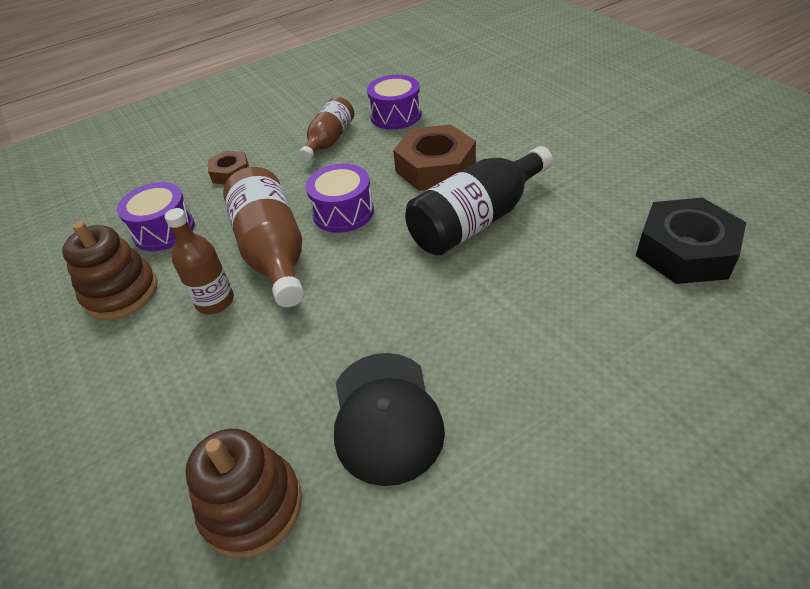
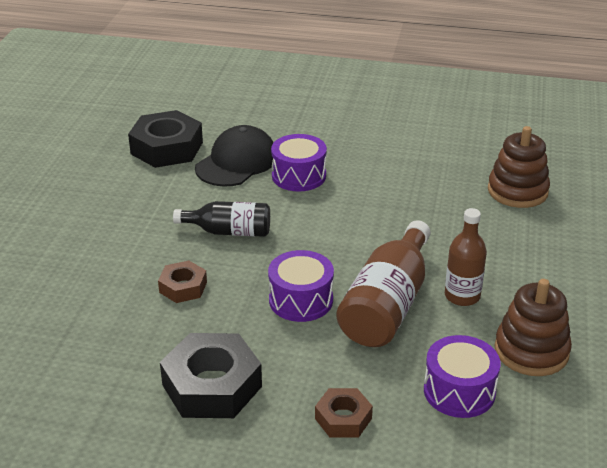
camera: 140 degrees left, 10 degrees down
(329, 140) = (212, 386): brown bottle -> black nut
(386, 416) = (420, 183): black cap -> black cap (237, 162)
(395, 116) = (115, 367): purple drum -> purple drum (299, 176)
(435, 167) = (183, 287): brown nut -> brown nut, size x0.55
(477, 220) = (229, 231): black bottle -> black bottle, size x0.62

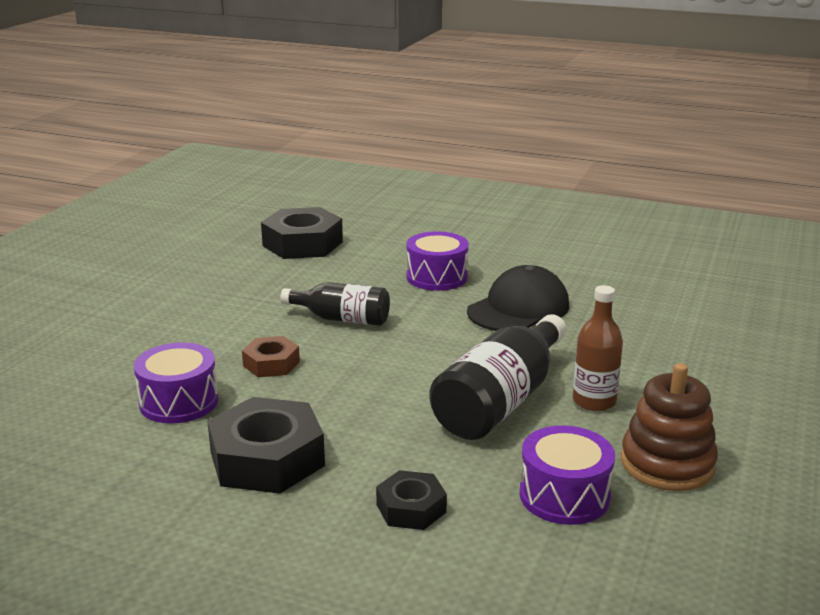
camera: 10 degrees right, 10 degrees down
(237, 162) = (373, 261): black cap -> black cap (518, 308)
(301, 300) = (400, 387): purple drum -> purple drum (179, 402)
(343, 418) = (411, 508): brown nut -> black nut
(387, 305) = (501, 401): brown bottle -> black bottle
(517, 191) = (687, 309): brown stacking toy -> none

